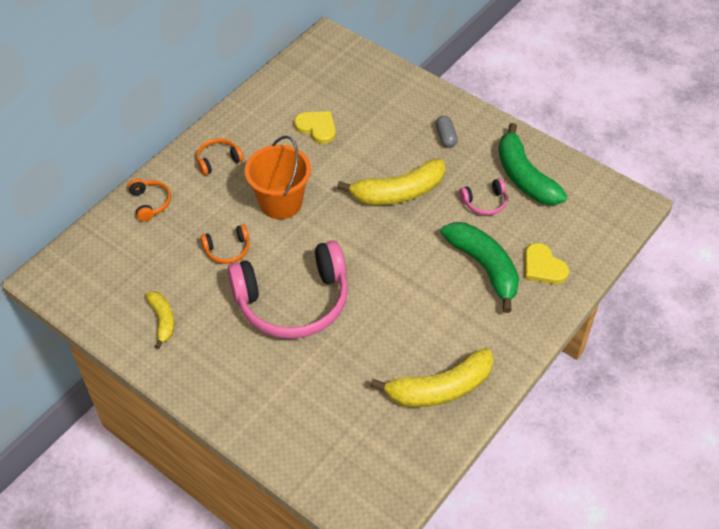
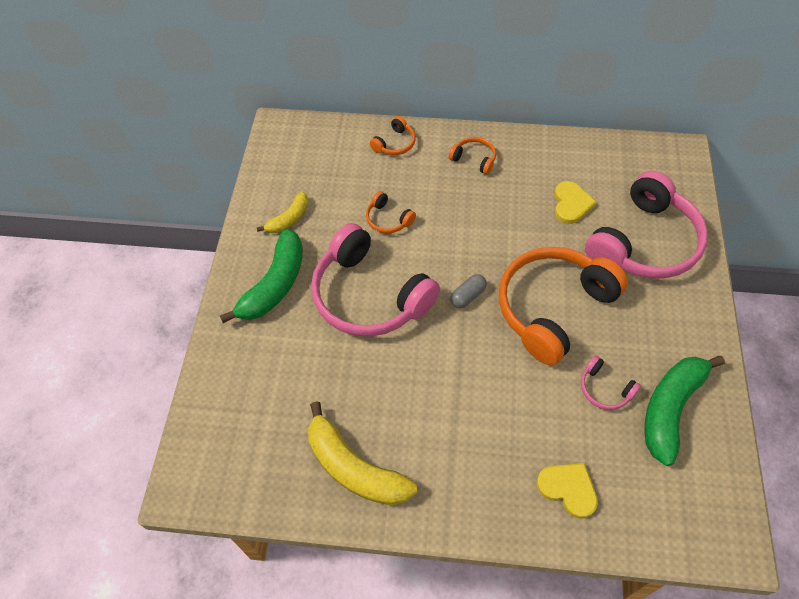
camera: 60 degrees right, 5 degrees up
(281, 202) = (466, 226): orange bucket -> none
(386, 108) = (644, 243): none -> pink headphones
(398, 192) = (553, 308): yellow banana -> orange headphones
(446, 137) = (656, 310): grey capsule -> grey capsule (468, 296)
(484, 267) = (524, 432): green banana -> green banana (274, 285)
(543, 267) = (568, 489): yellow heart -> yellow heart turned 105 degrees clockwise

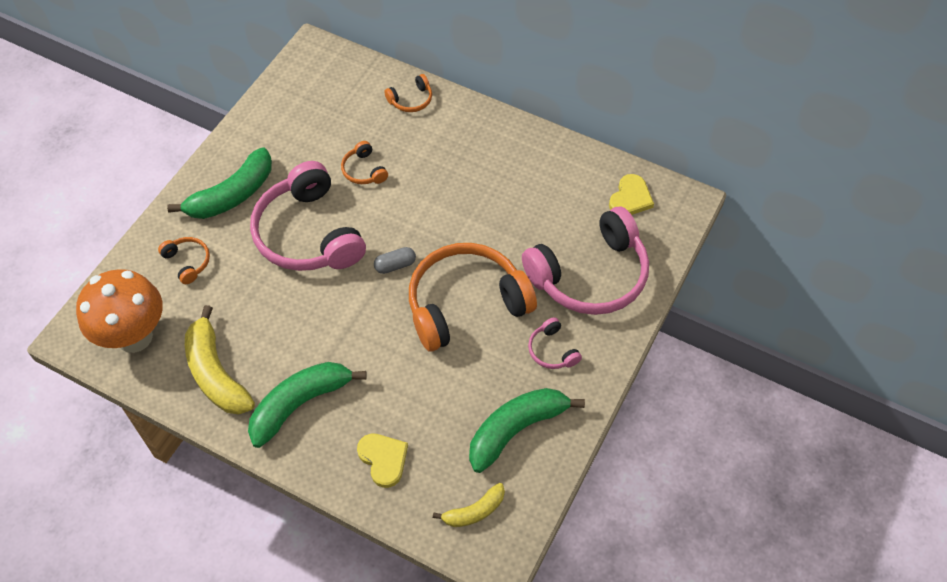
camera: 20 degrees right, 0 degrees up
(250, 463) = (134, 337): none -> orange mushroom
(289, 219) = (276, 139): yellow banana -> yellow banana (474, 511)
(456, 466) = (300, 404): none -> green banana
(474, 159) = (477, 140): orange headphones -> orange headphones (188, 262)
(571, 204) = (543, 215): yellow heart -> yellow heart (630, 198)
(604, 389) = (467, 390): pink headphones -> pink headphones (552, 350)

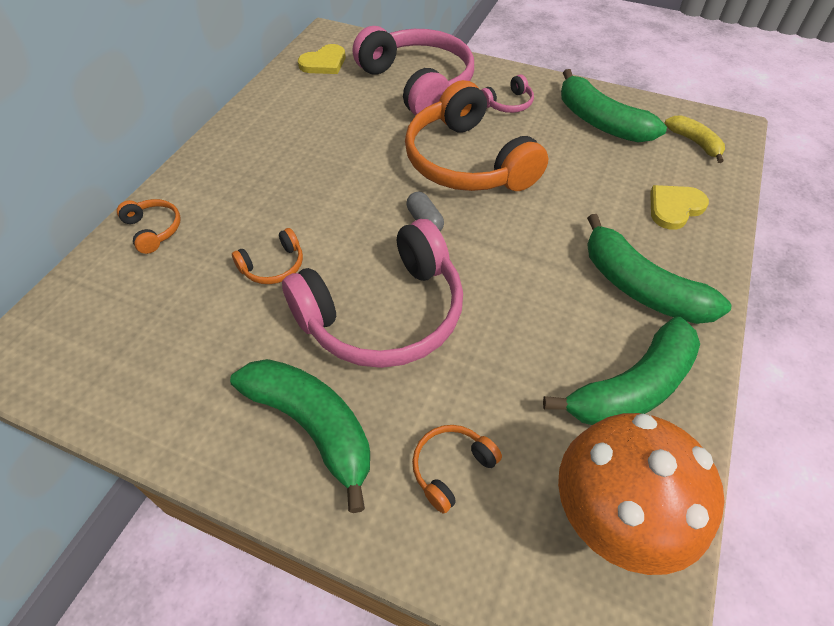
camera: 95 degrees left, 5 degrees down
(216, 373) = (632, 387): yellow banana -> green banana
(630, 198) = (324, 63): yellow heart -> yellow heart turned 120 degrees clockwise

